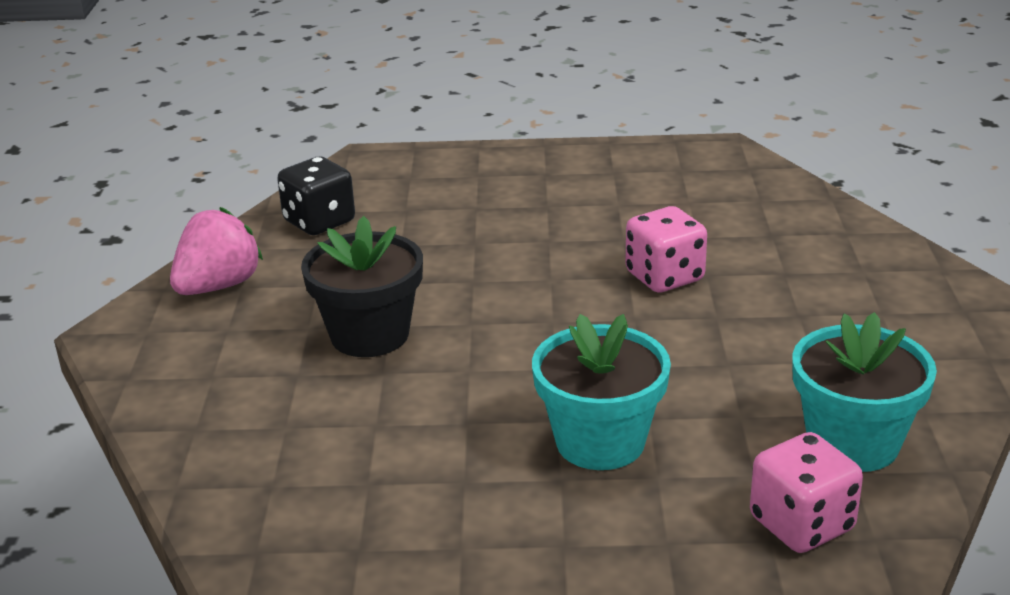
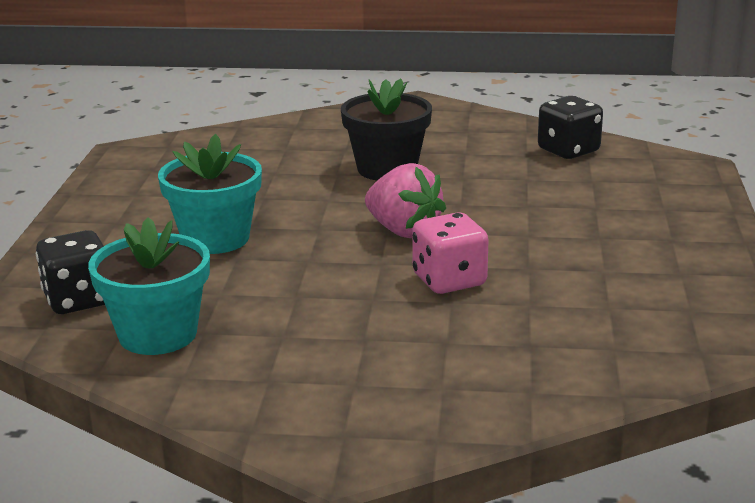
camera: 95 degrees right, 5 degrees down
(219, 286) = (469, 124): pink strawberry -> pink strawberry (403, 231)
(801, 524) = (79, 300): pink dice -> black dice

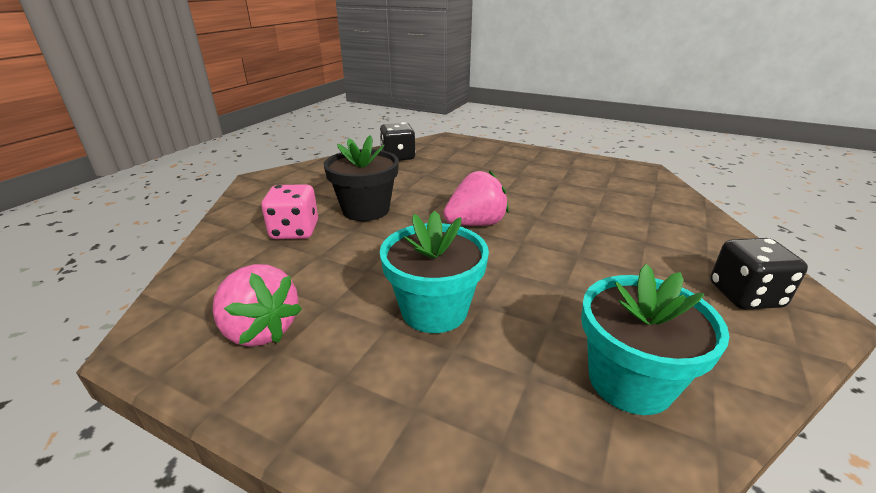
camera: 70 degrees left, 5 degrees up
(79, 300) = (538, 440): black dice -> black dice (745, 295)
(154, 181) = (260, 330): none -> pink strawberry
(449, 280) = (559, 223): pink dice -> pink dice (295, 231)

